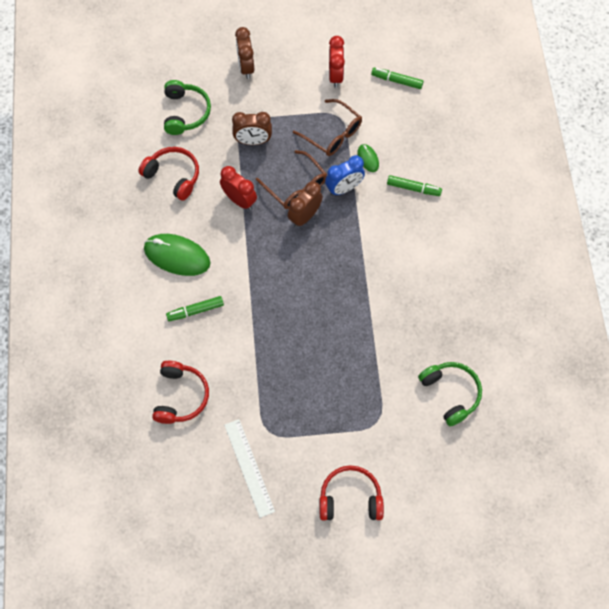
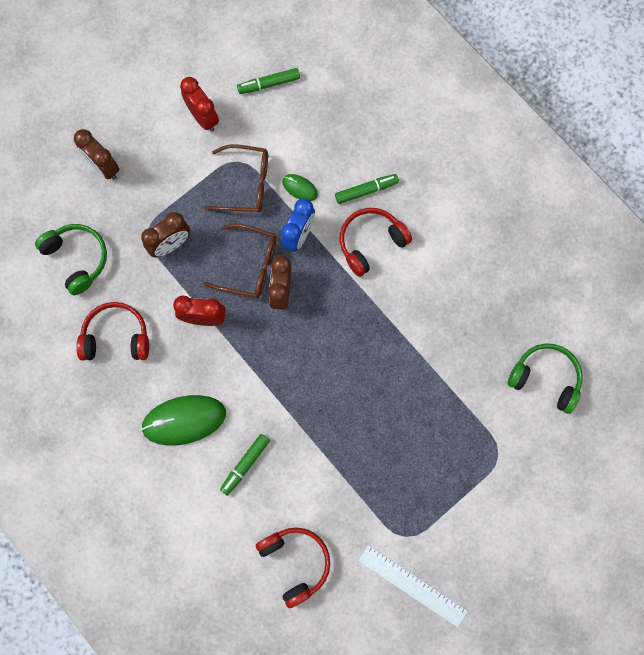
camera: 35 degrees left, 10 degrees up
(350, 498) = (526, 547): red headphones -> red headphones (371, 243)

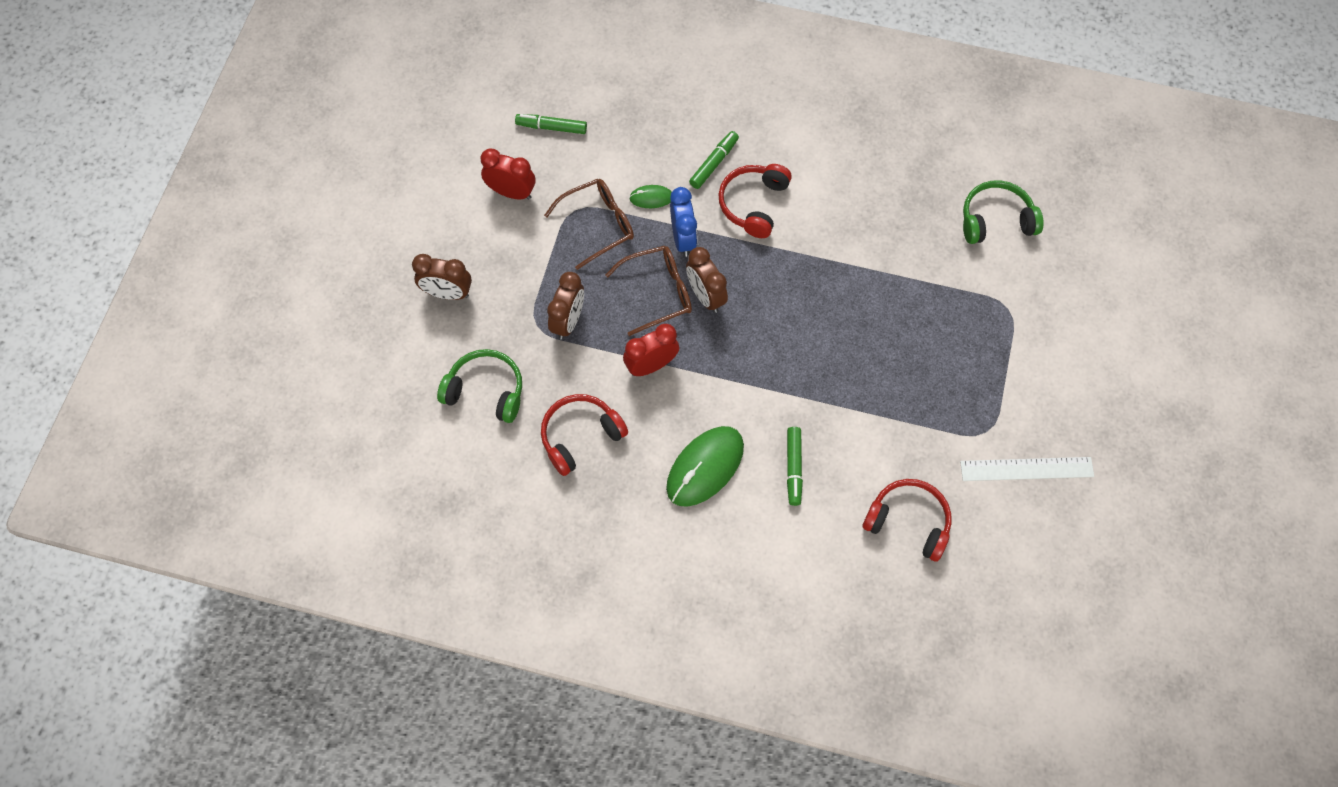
camera: 35 degrees left, 10 degrees down
(269, 84) = (551, 127): green marker -> green marker turned 60 degrees clockwise

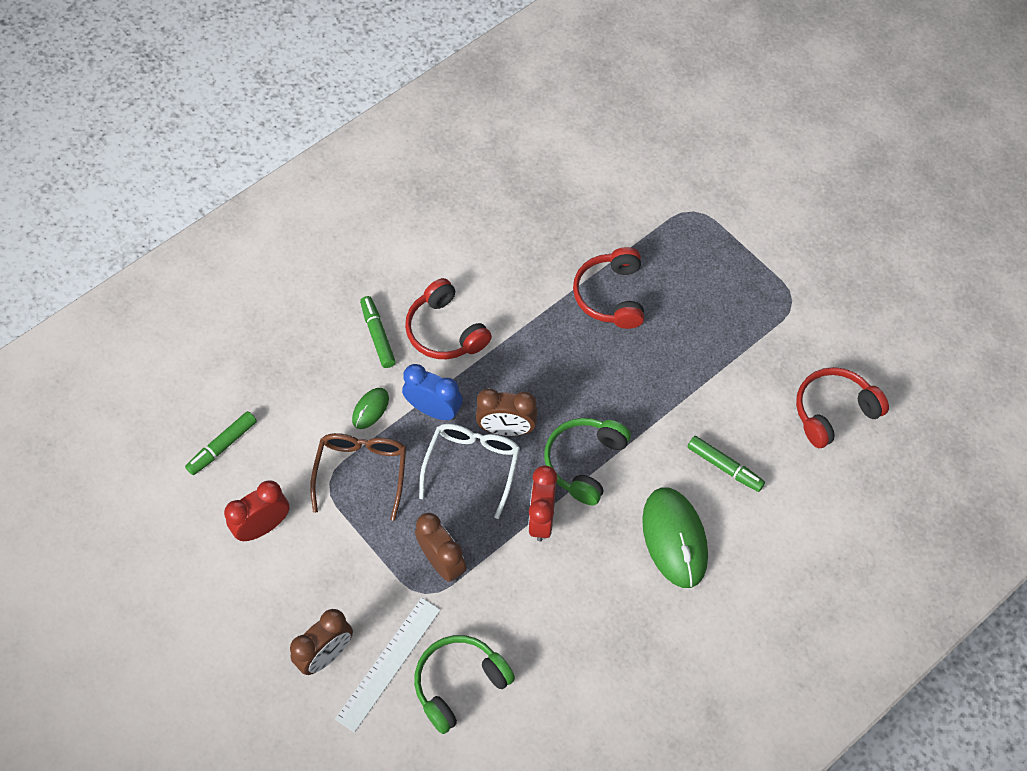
camera: 55 degrees left, 5 degrees down
(580, 436) = (569, 626): red headphones -> red headphones (611, 295)
(658, 292) = (472, 466): brown glasses -> white glasses
(996, 220) = (606, 165): green headphones -> green headphones (585, 462)
(1026, 469) = (844, 295): white ruler -> white ruler (389, 663)

